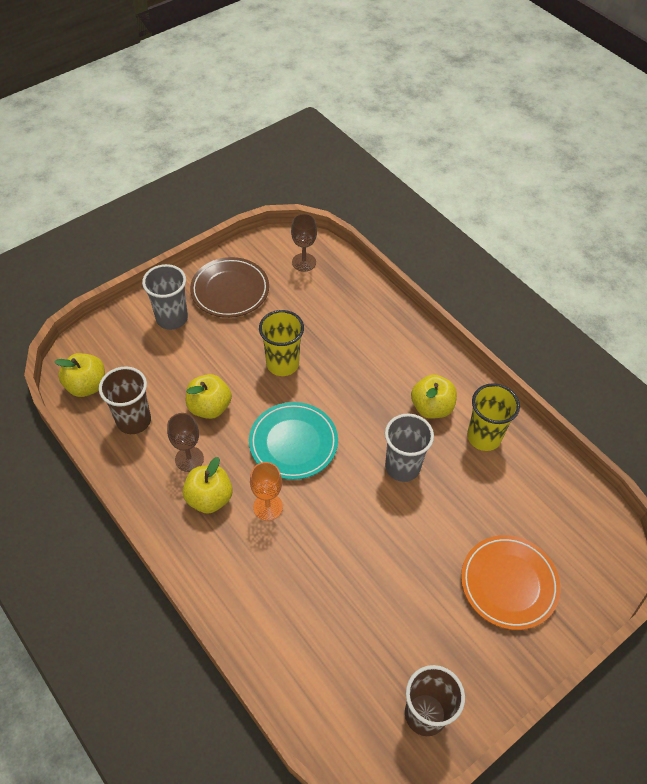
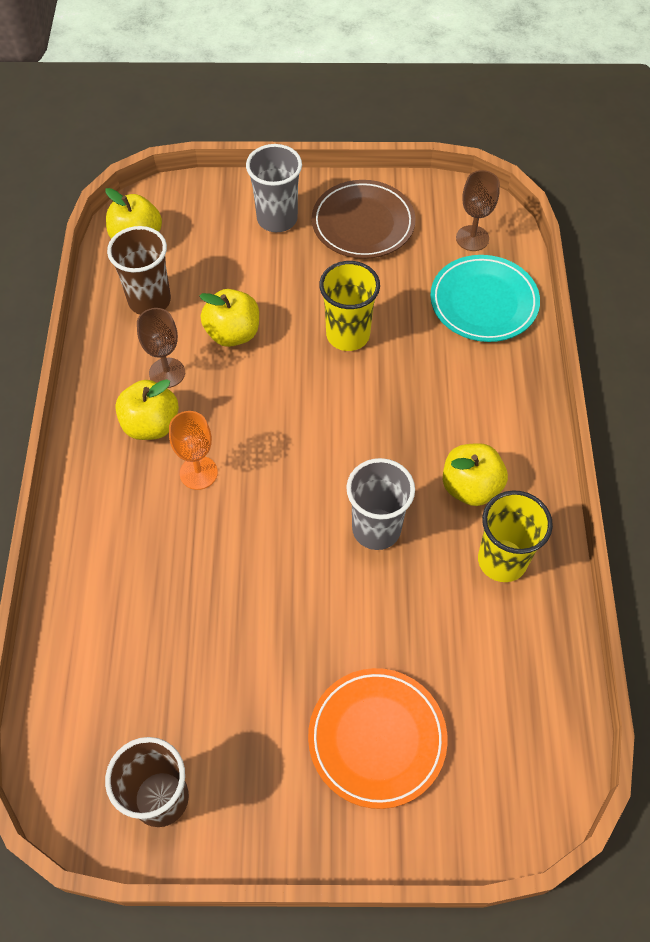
camera: 40 degrees right, 5 degrees up
(293, 443) = (283, 425): turquoise plate -> turquoise plate (483, 302)

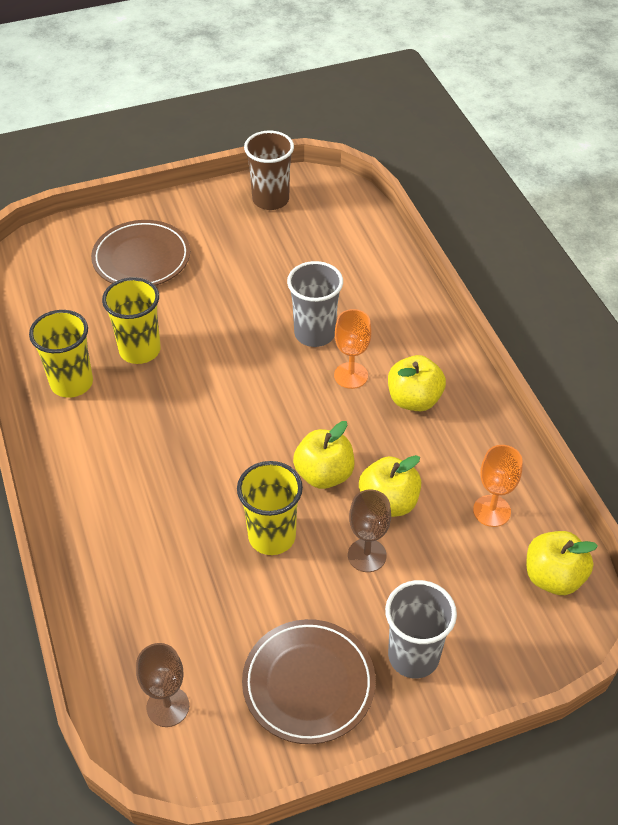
camera: 160 degrees right, 10 degrees down
(149, 300) = (491, 511): brown cup -> orange goblet
(167, 373) = (428, 446): brown goblet -> brown goblet (367, 555)
(376, 529) = (183, 376): grey cup -> grey cup (314, 333)
(377, 738) = (141, 258): orange plate -> brown plate
(415, 582) = (140, 350): none -> yellow cup
(470, 487) = (110, 430): yellow apple -> yellow apple (324, 474)
(483, 302) = (135, 620): turquoise plate -> none

